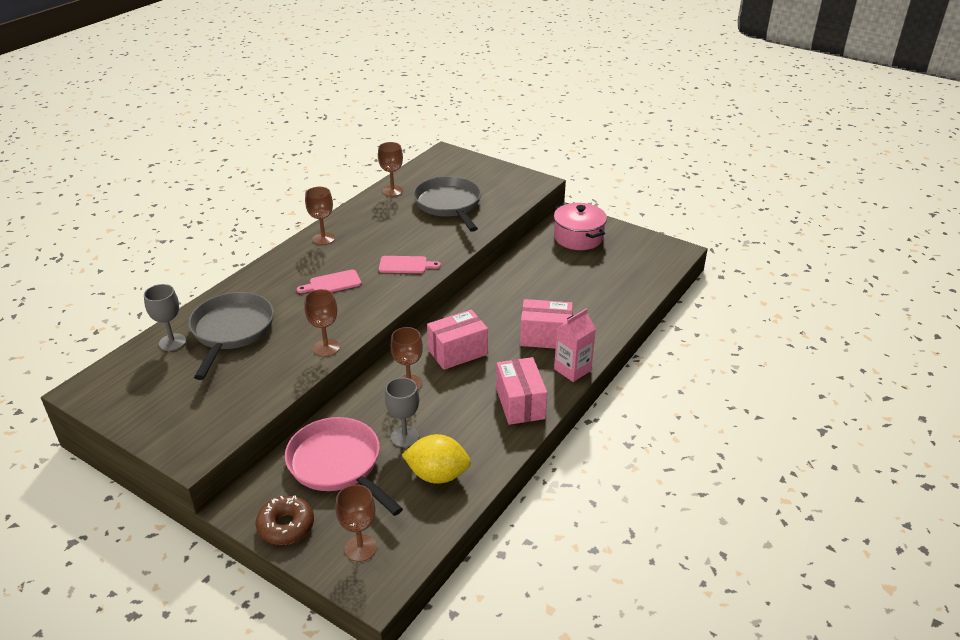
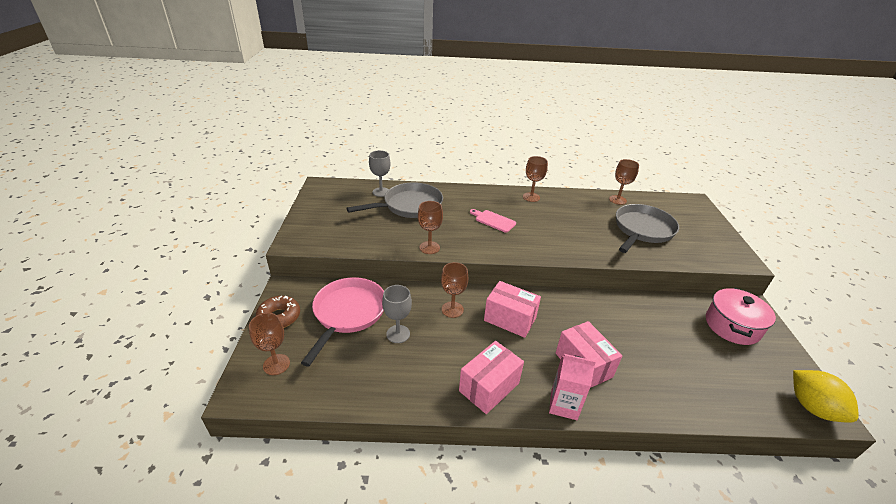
camera: 55 degrees right, 0 degrees up
(405, 265) = (550, 241): pink cutting board -> none
(437, 475) = (372, 372): yellow lemon -> yellow lemon (812, 407)

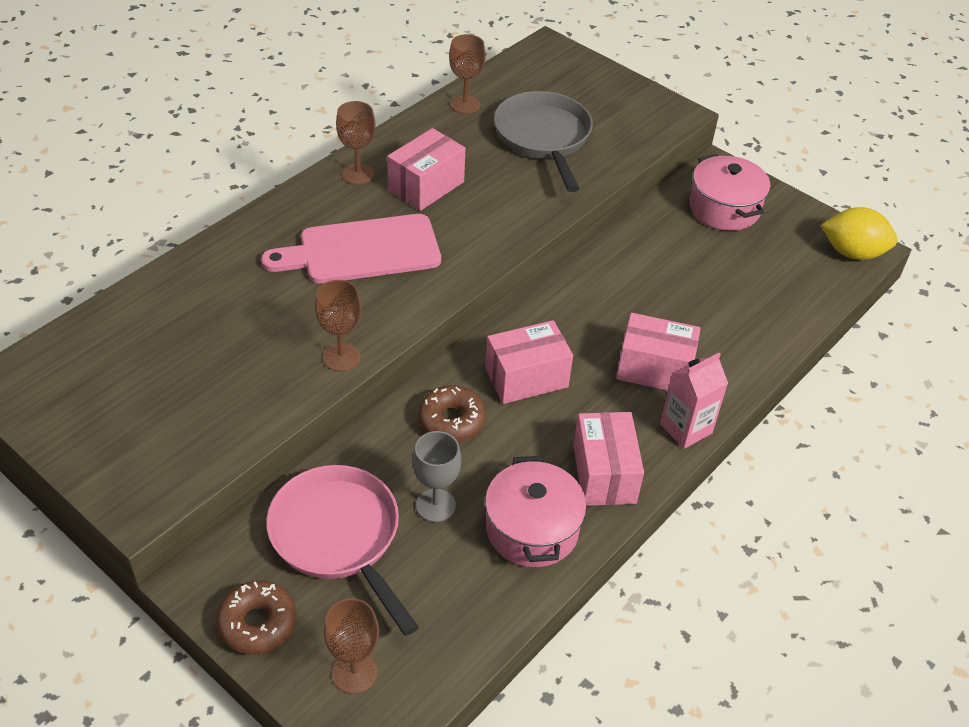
camera: 50 degrees left, 10 degrees up
(381, 192) = (131, 320): grey goblet -> none
(409, 206) = (213, 312): grey pan -> none
(421, 379) = (532, 529): none -> pink pot
(452, 309) = (451, 421): brown goblet -> brown donut
(493, 220) = (362, 251): pink cutting board -> pink cutting board, size x1.94
(555, 216) = (426, 186): none -> pink box

